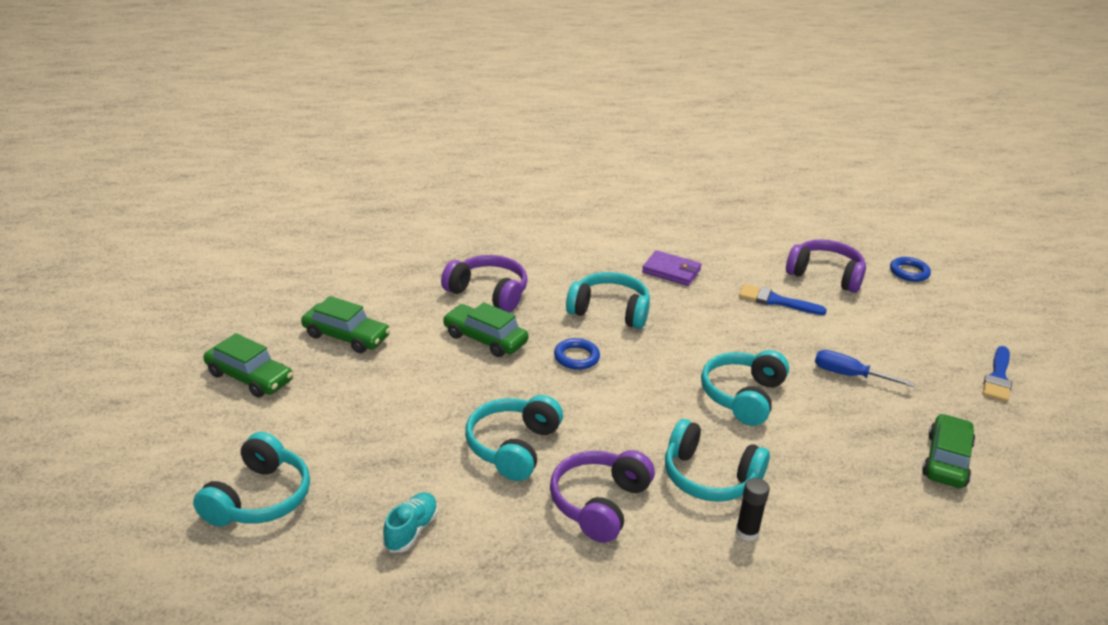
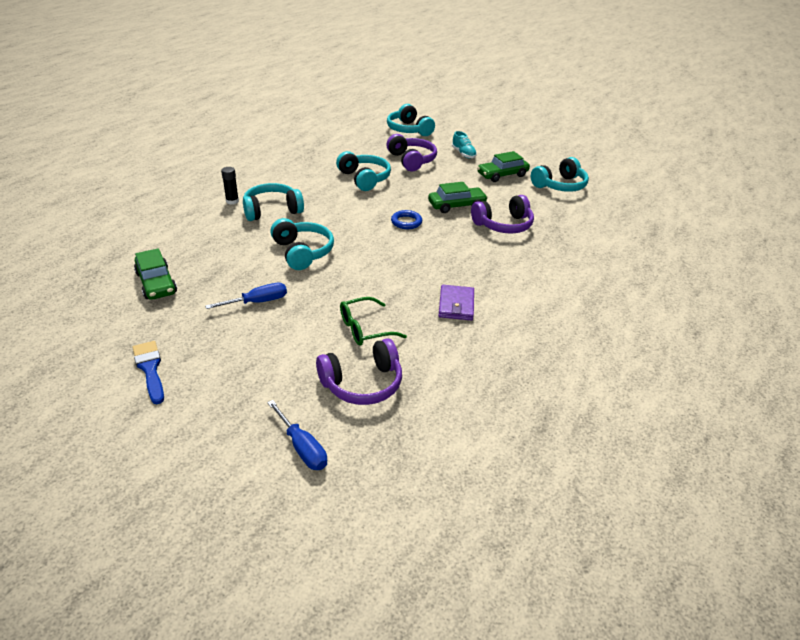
camera: 130 degrees right, 5 degrees up
(249, 377) = (492, 148): green car -> none
(411, 530) = (350, 145): turquoise shoe -> turquoise shoe (463, 154)
(599, 504) = (303, 180): purple headphones -> purple headphones (411, 160)
(609, 311) = (437, 254): turquoise headphones -> turquoise headphones (560, 185)
(671, 271) = (456, 305): purple wallet -> purple wallet turned 60 degrees counterclockwise
(775, 301) = (364, 329): blue brush -> green glasses
(909, 272) = (302, 447): blue ring -> blue screwdriver

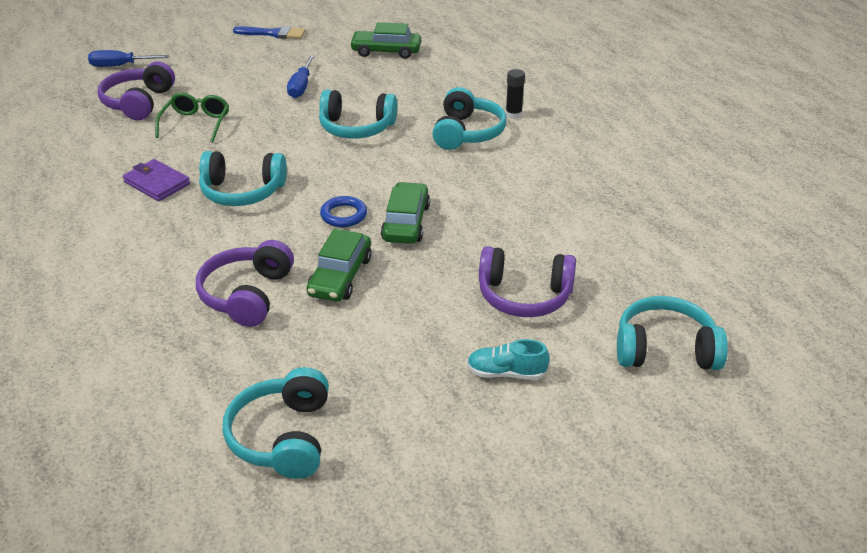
camera: 125 degrees right, 0 degrees up
(364, 179) = (495, 225): turquoise headphones -> turquoise headphones (242, 192)
(502, 175) = (386, 380): green car -> green car (406, 222)

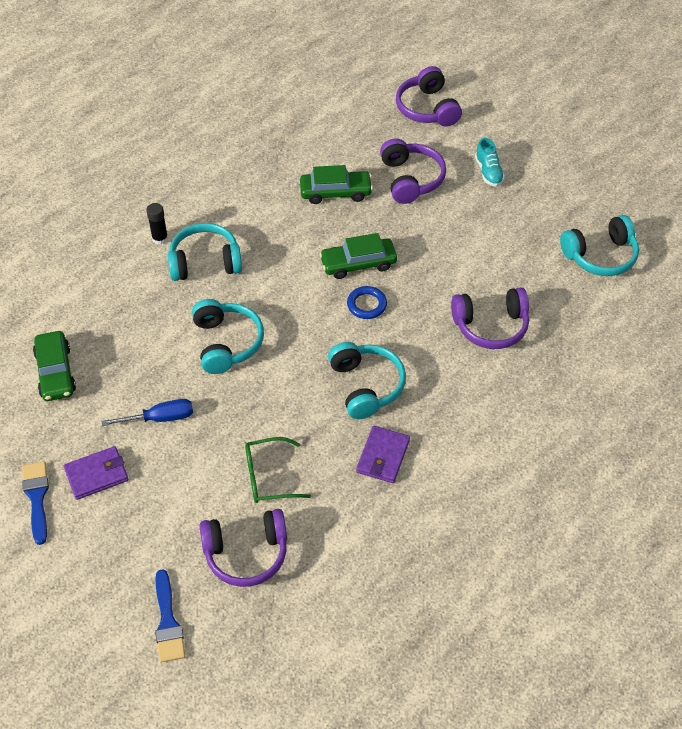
camera: 110 degrees left, 15 degrees up
(120, 66) = (168, 622): blue screwdriver -> blue brush
(272, 56) = (97, 474): none -> purple wallet
(340, 276) = (442, 280): green car -> green car (335, 192)
(665, 349) = (427, 108): turquoise headphones -> purple headphones

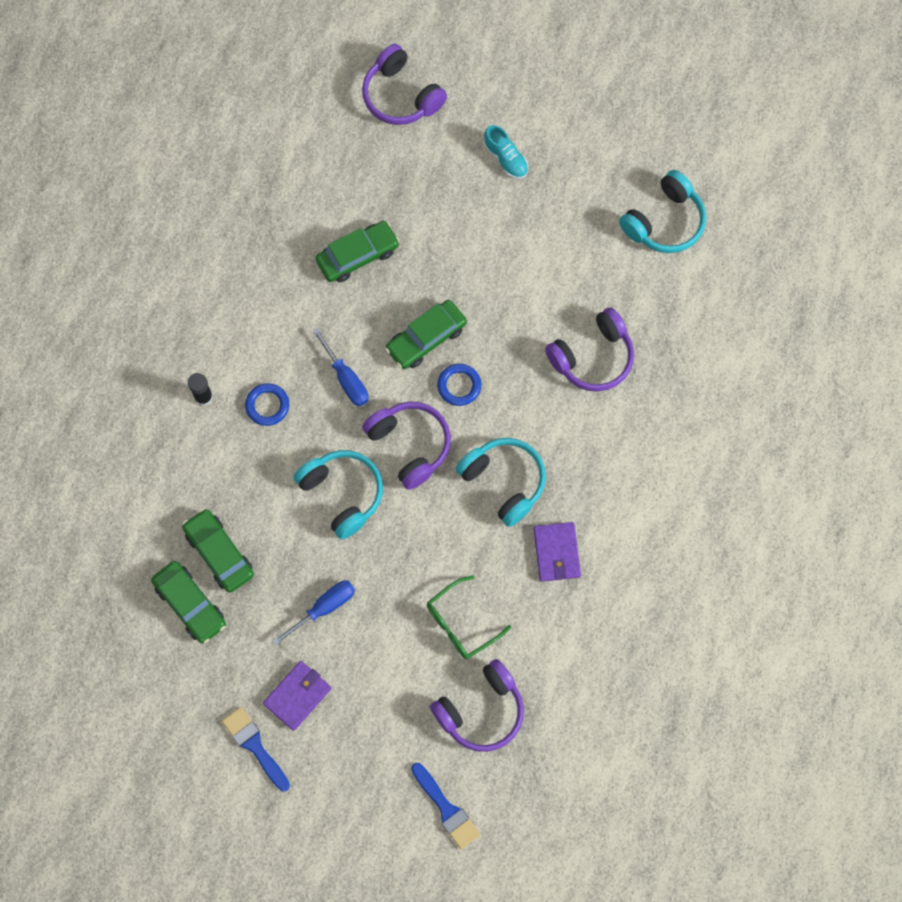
camera: 25 degrees left, 20 degrees up
(102, 346) = (219, 553): none -> green car
(205, 262) = (267, 405): turquoise headphones -> blue ring
(278, 266) = (345, 378): none -> blue screwdriver
(411, 179) = (429, 203): purple headphones -> purple headphones (410, 445)

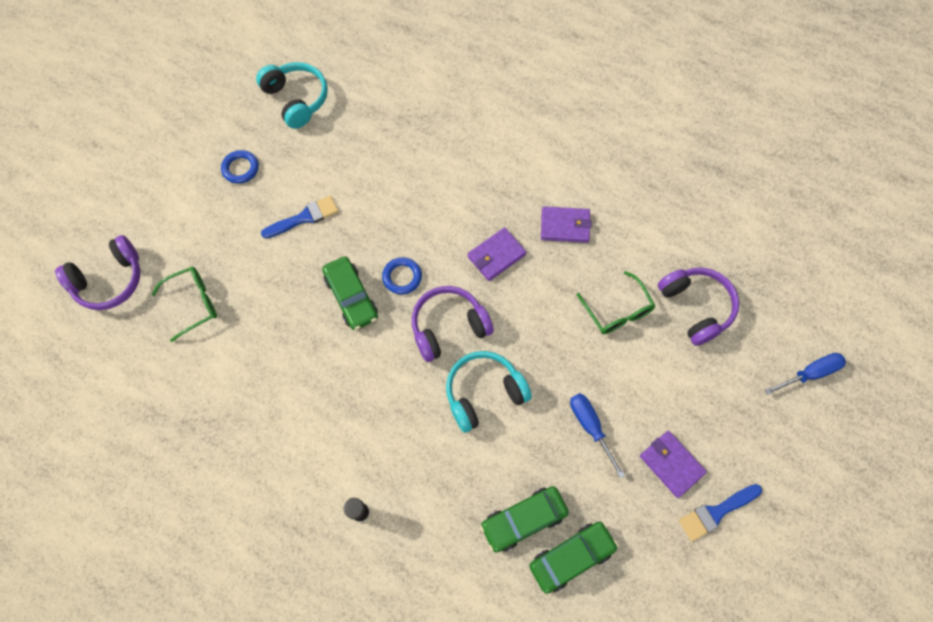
camera: 80 degrees left, 5 degrees down
(267, 405) = (383, 450): blue ring -> blue ring (241, 168)
(345, 378) = (373, 373): blue screwdriver -> blue screwdriver (809, 374)
(358, 255) = (255, 343): green car -> none
(390, 184) = (194, 303): none -> green glasses
(446, 809) = (780, 349): blue brush -> blue brush (304, 217)
(504, 481) = (496, 256): turquoise headphones -> purple wallet
(505, 158) = (201, 205): turquoise shoe -> none
(592, 357) = (400, 170): purple headphones -> none

